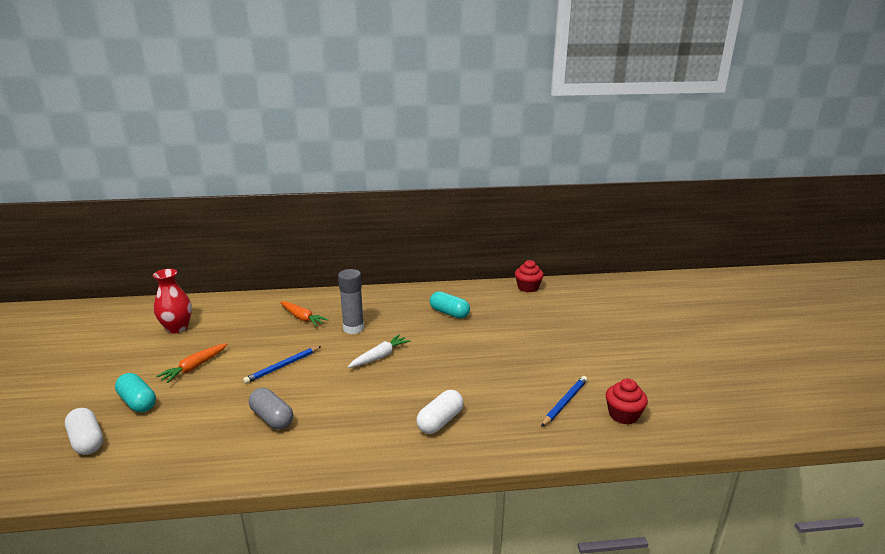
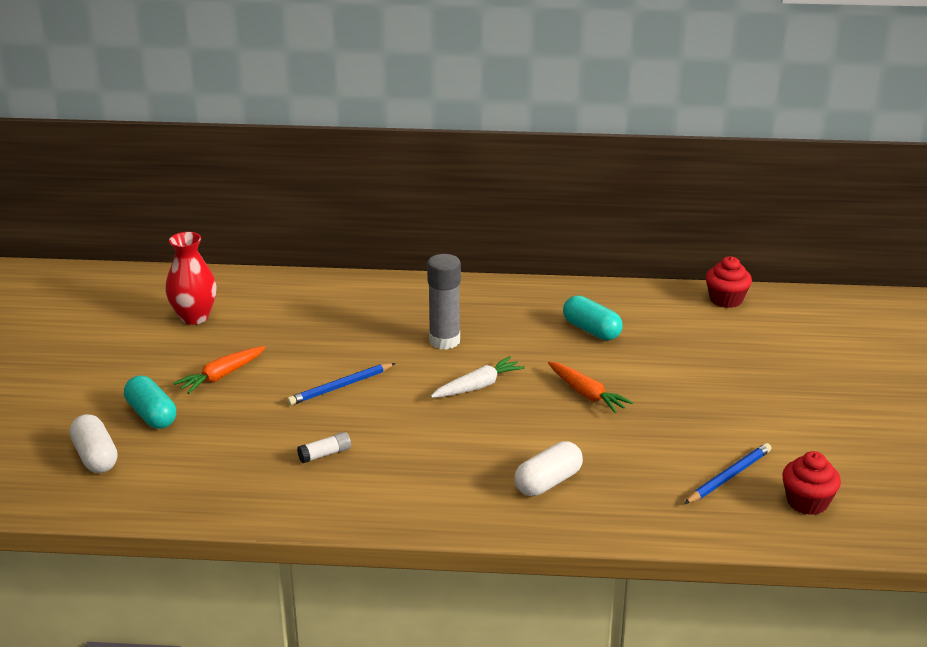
camera: 10 degrees right, 5 degrees up
(272, 418) = (325, 454): grey capsule -> white glue stick
(302, 318) = (371, 318): orange carrot -> orange carrot (586, 394)

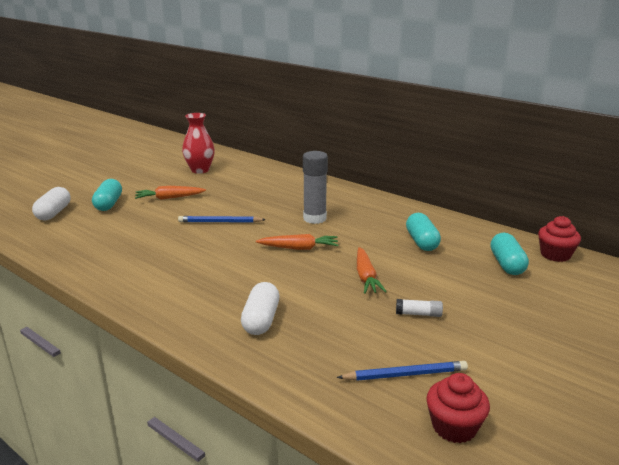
camera: 35 degrees right, 5 degrees down
(325, 454) = (157, 252): white glue stick -> white glue stick (418, 314)
(478, 386) = (299, 248): white carrot -> orange carrot
(548, 482) = (261, 320): white capsule -> white capsule turned 75 degrees counterclockwise
(696, 328) = (507, 264): none -> turquoise capsule

